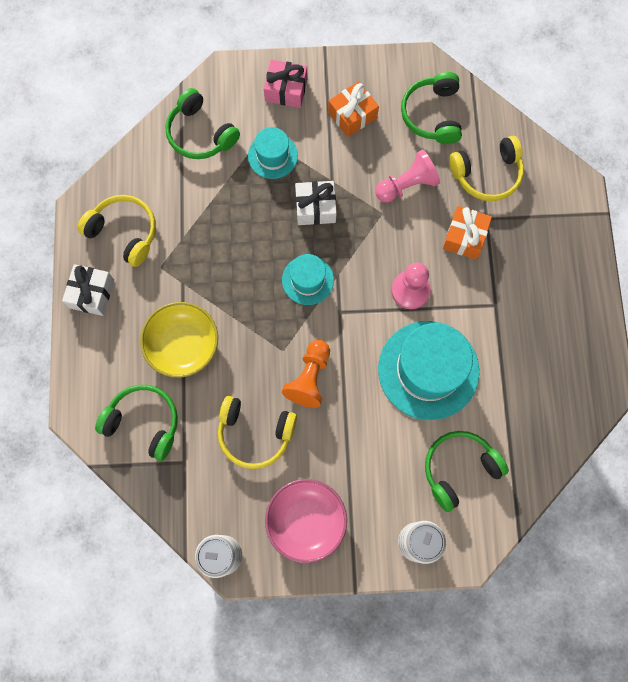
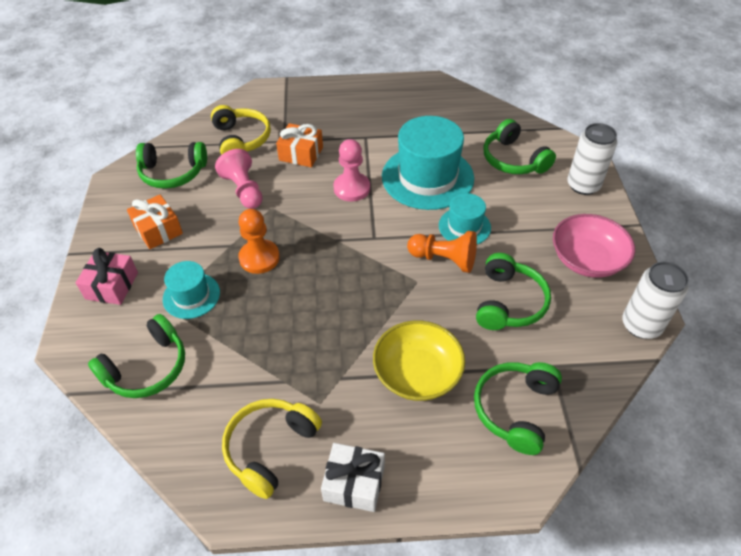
camera: 90 degrees left, 25 degrees down
(255, 433) = (508, 302): yellow headphones -> green headphones
(307, 280) = (339, 263): turquoise hat -> turquoise hat (464, 226)
(315, 208) = (259, 258): white gift -> orange pawn

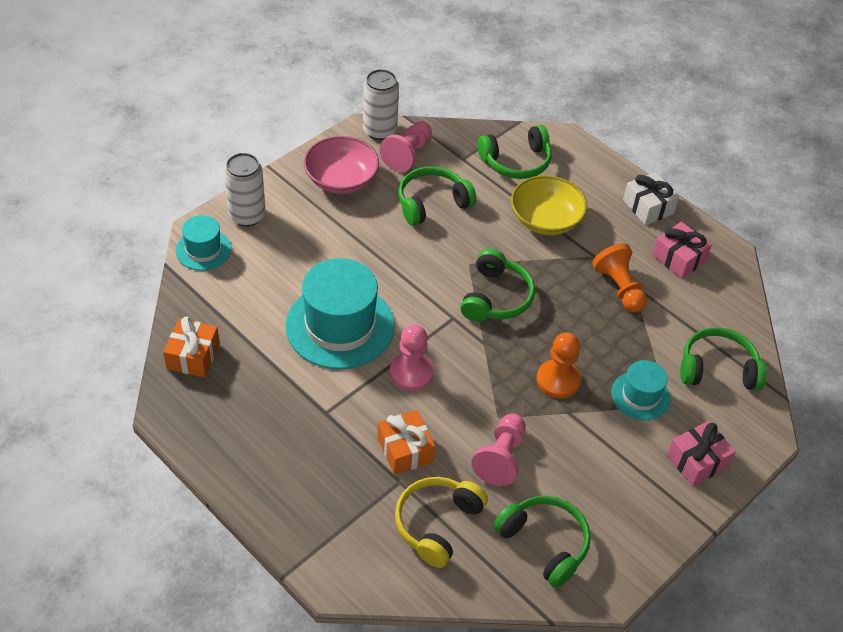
camera: 135 degrees left, 0 degrees up
(158, 230) = (615, 484): orange gift -> orange gift (193, 356)
(270, 448) = (678, 258): yellow headphones -> pink gift
(444, 259) = (429, 260): orange pawn -> orange pawn (619, 288)
(464, 226) = (379, 267): turquoise hat -> turquoise hat (203, 250)
(513, 159) = (253, 277): green headphones -> green headphones (496, 297)
(590, 325) = (407, 154): none -> pink pawn

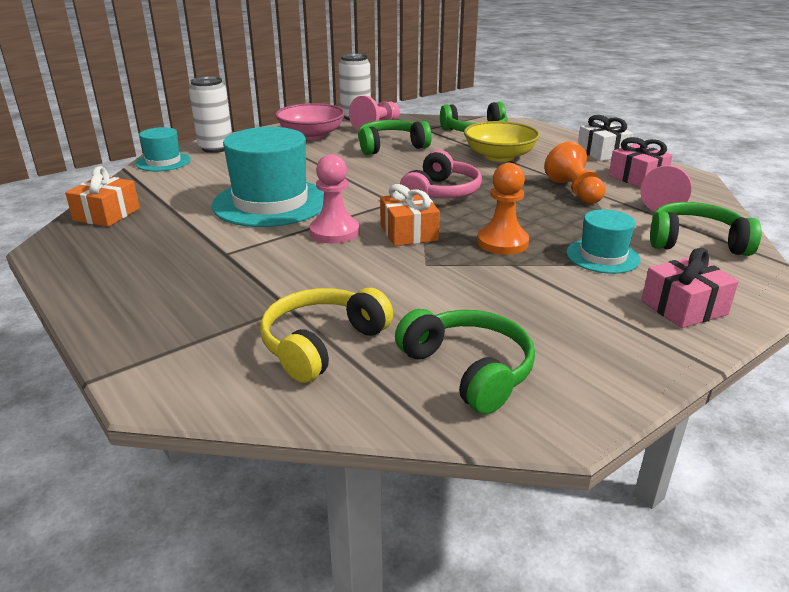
camera: 10 degrees right, 20 degrees down
(405, 450) = (305, 283): orange gift -> orange gift (408, 233)
(496, 297) = (441, 192): green headphones -> pink headphones
(501, 457) = (423, 293): pink pawn -> pink pawn (665, 202)

